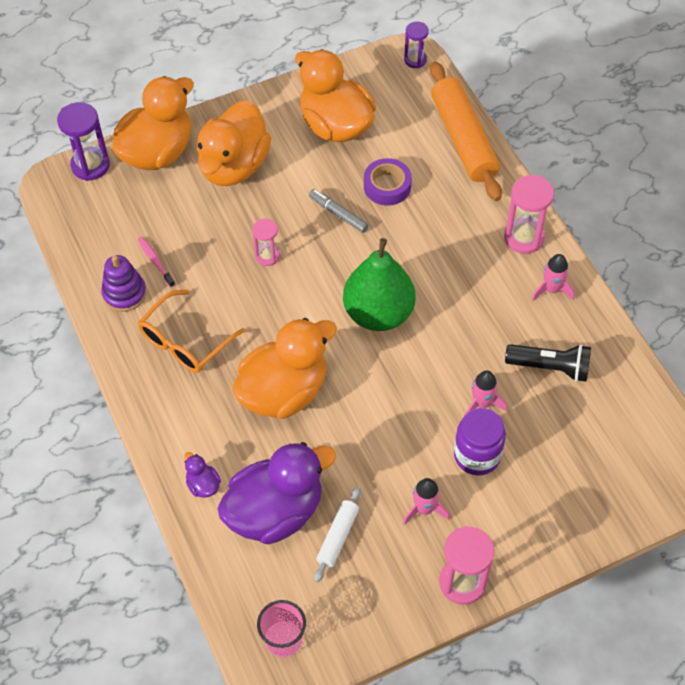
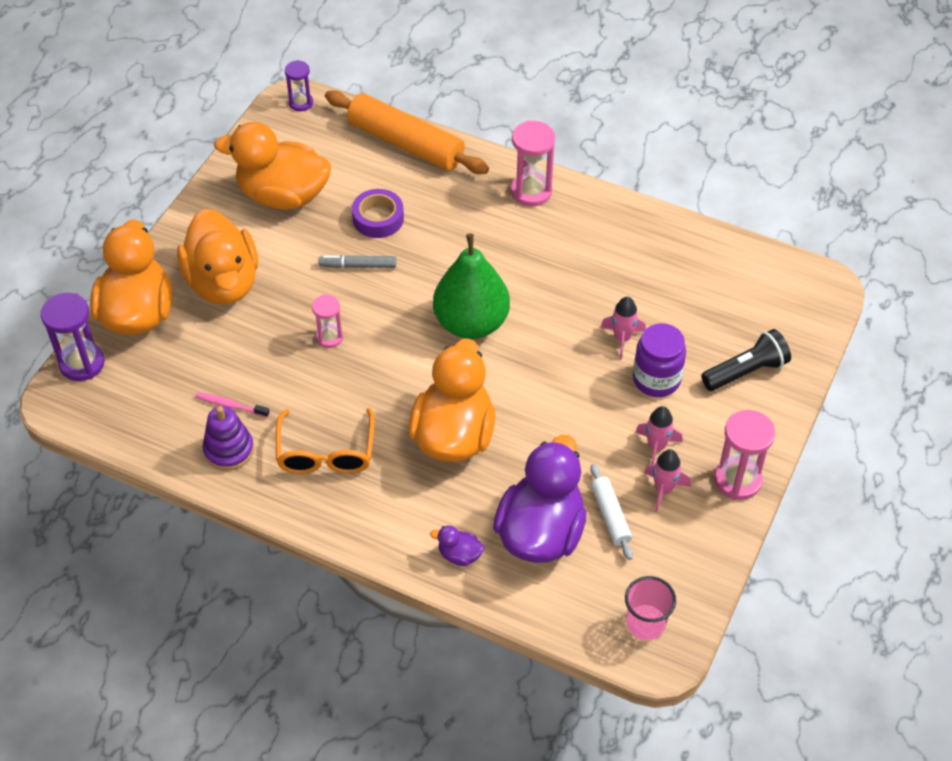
camera: 40 degrees left, 5 degrees down
(550, 367) = (647, 277): black flashlight -> black flashlight (746, 371)
(551, 289) = (591, 218): pink rocket -> pink rocket (663, 489)

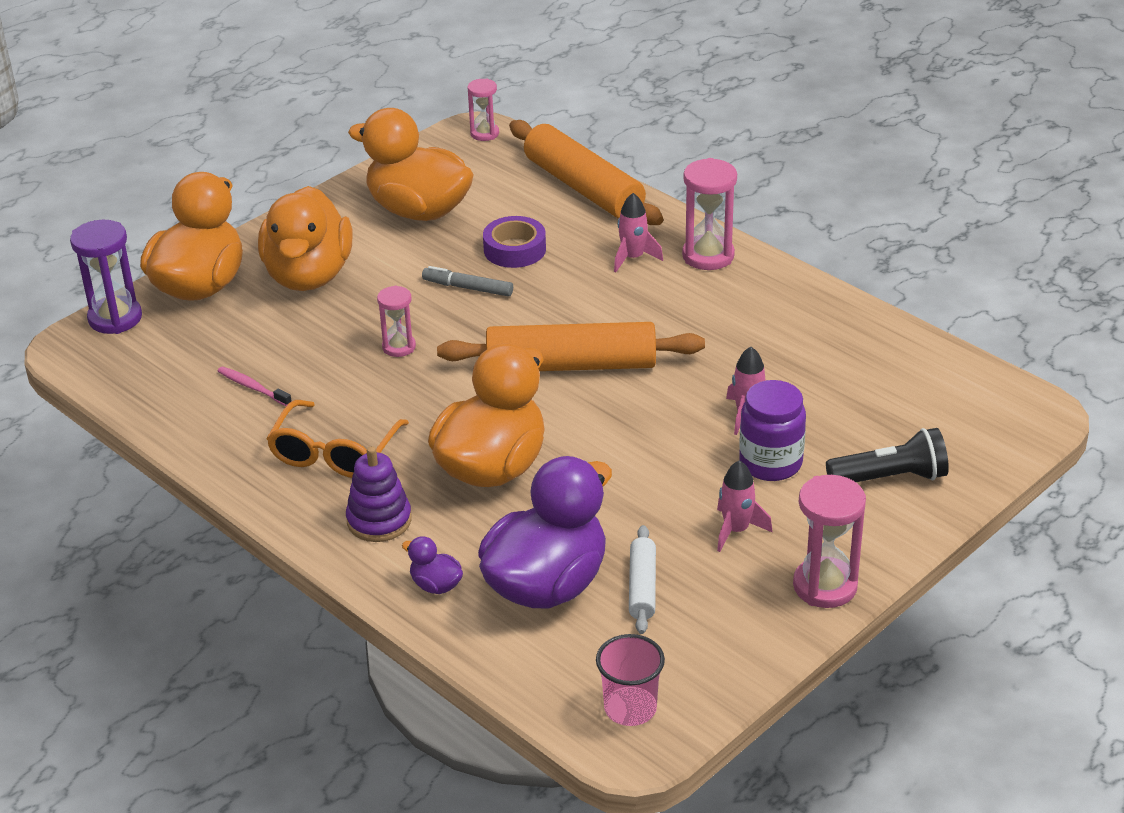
camera: 20 degrees right, 15 degrees down
(229, 450) = (227, 428): purple stacking toy -> purple stacking toy (379, 520)
(301, 103) = (484, 133): purple hourglass -> pink hourglass
(471, 323) = (571, 365): green pear -> orange rolling pin
(663, 489) = (723, 575): pink rocket -> pink rocket (633, 258)

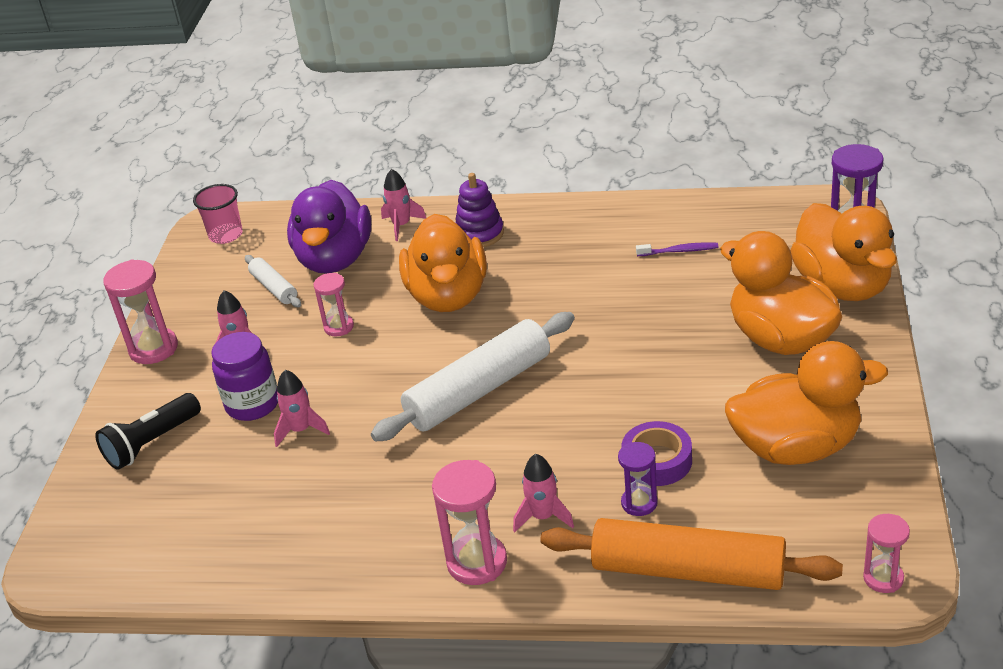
camera: 145 degrees right, 0 degrees up
(252, 387) = (679, 251): pink toothbrush -> purple toothbrush
(334, 452) = (562, 249): orange glasses -> none
(399, 347) = (625, 330): pink hourglass -> pink hourglass (339, 327)
(436, 585) = (401, 225): purple duck -> pink rocket
(468, 288) = (644, 403): grey marker -> none
(561, 233) = (639, 503): none -> purple hourglass
(571, 365) = (479, 390): orange rolling pin -> white rolling pin

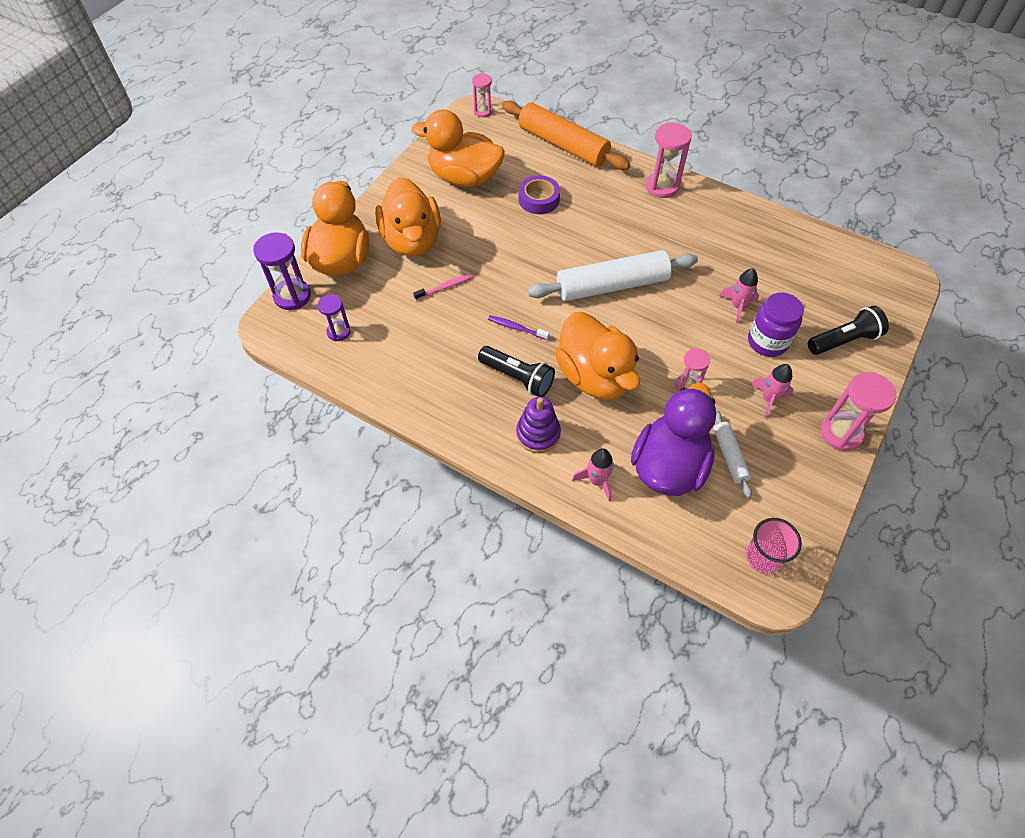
camera: 160 degrees left, 20 degrees up
(448, 296) = (594, 376): orange duck -> orange duck turned 135 degrees clockwise
(532, 265) = (517, 377): none -> black flashlight
(543, 517) = (616, 195): pink rocket -> none
(639, 503) = (563, 182): purple hourglass -> purple hourglass (338, 332)
(679, 251) = (409, 338): purple toothbrush -> purple toothbrush (516, 328)
(687, 308) = (444, 287): none -> pink toothbrush

